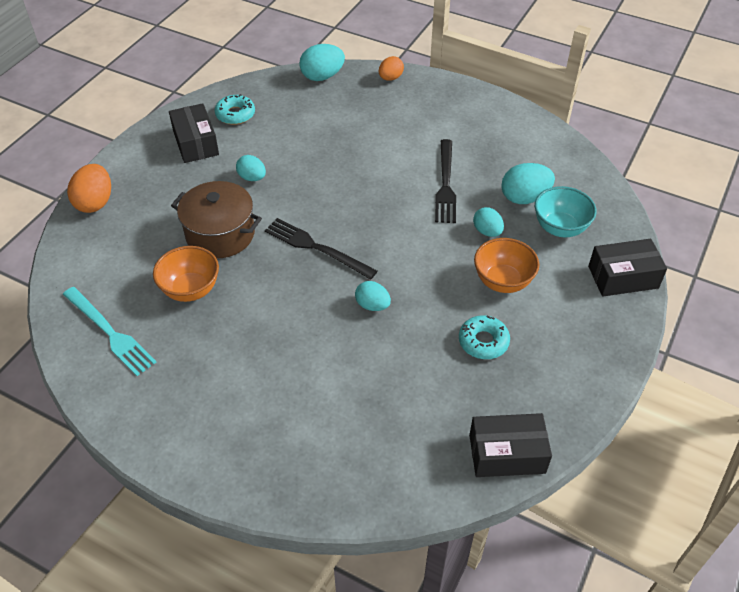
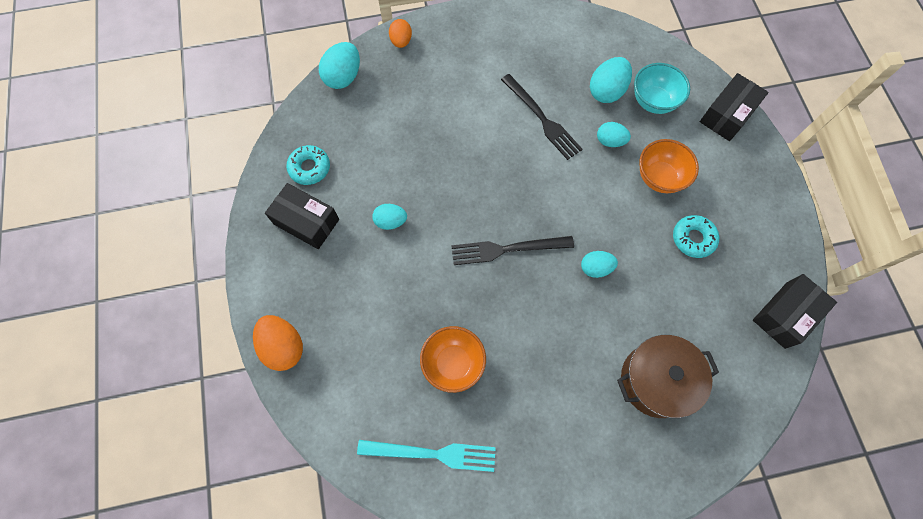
camera: 40 degrees left, 20 degrees up
(220, 234) = (422, 294): brown pot -> brown pot (656, 380)

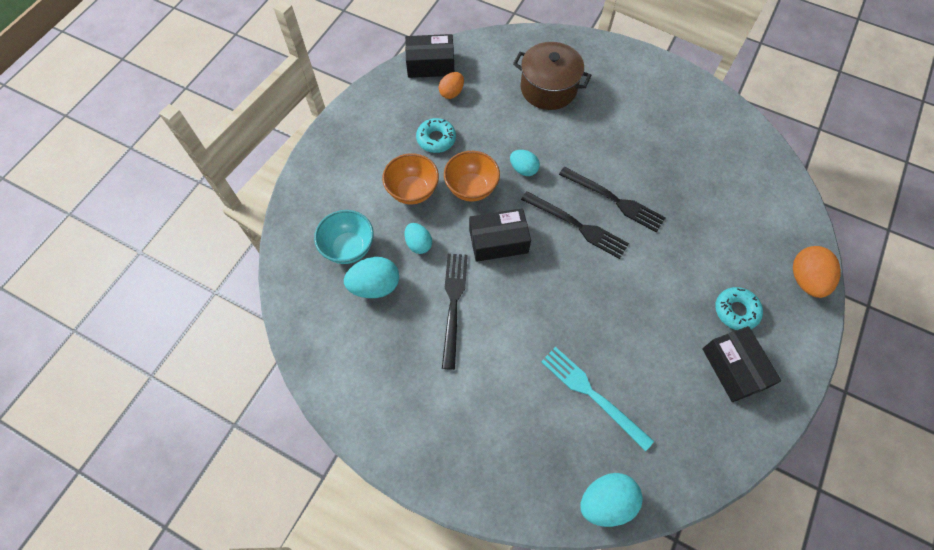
camera: 140 degrees left, 5 degrees down
(309, 168) = (702, 420): turquoise donut -> turquoise donut (736, 311)
(390, 221) = (656, 313): turquoise egg -> none
(401, 41) = (513, 498): orange egg -> orange egg (451, 93)
(432, 454) = (729, 146): turquoise fork -> turquoise fork (592, 395)
(453, 363) = (678, 183): orange bowl -> orange bowl (471, 188)
(496, 298) = (614, 200): none -> black fork
(727, 115) = (308, 195): black box -> black box (498, 241)

